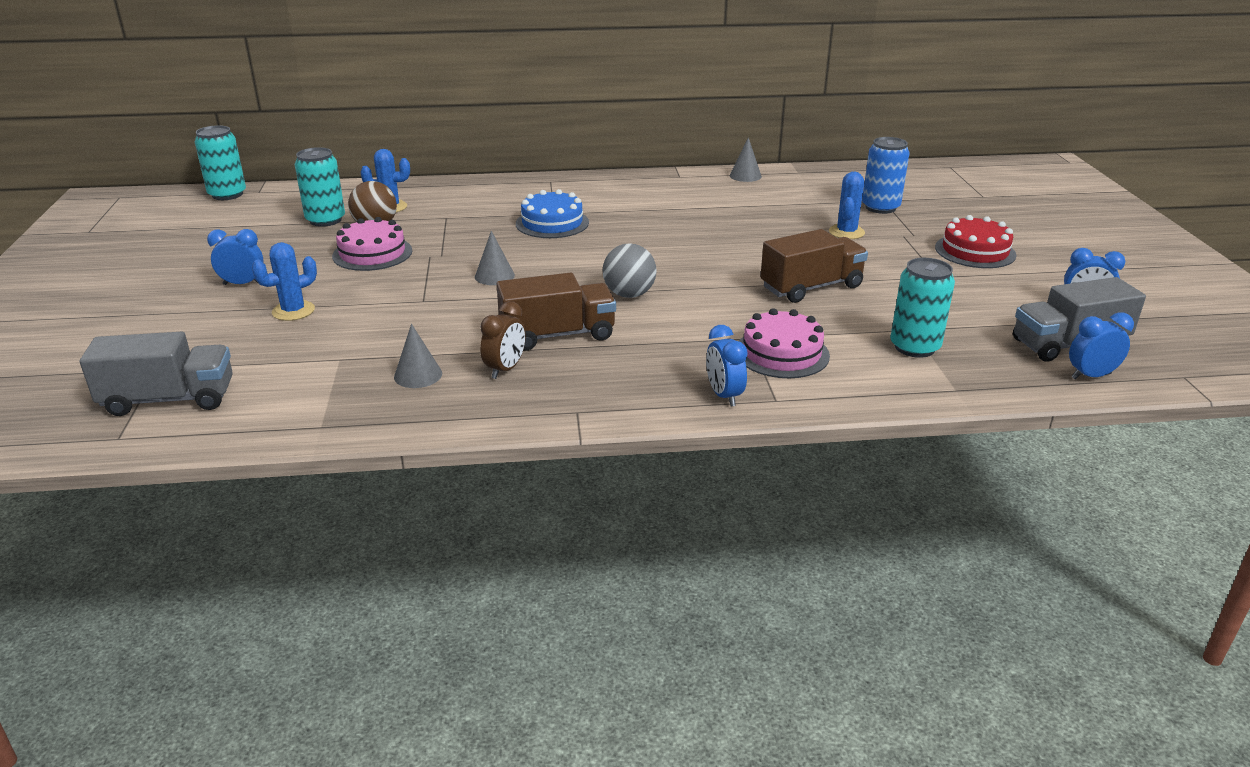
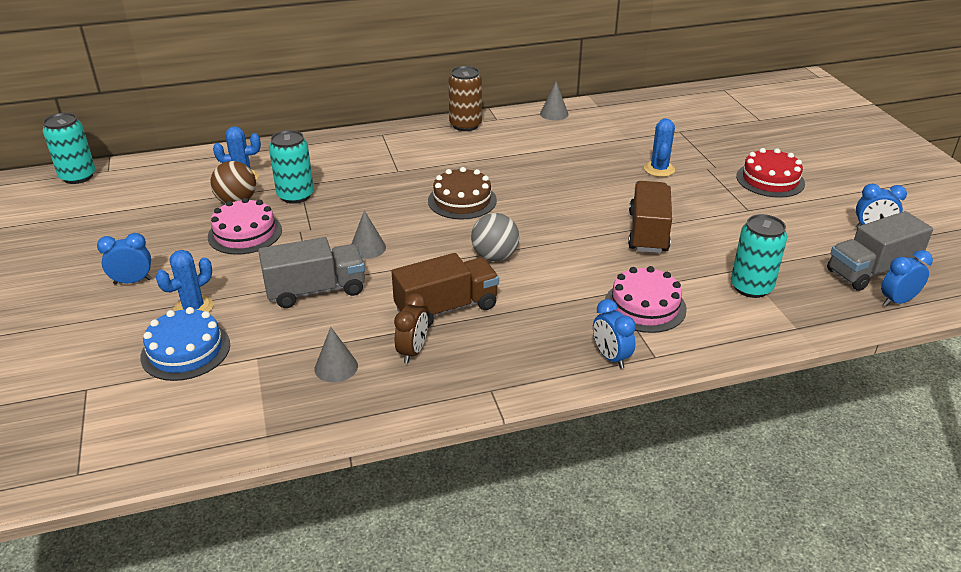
camera: 10 degrees left, 5 degrees up
(169, 399) = (111, 423): grey truck -> grey truck (316, 290)
(325, 220) = (186, 198): turquoise can -> turquoise can (295, 195)
(552, 223) = (400, 182): blue cake -> blue cake (185, 350)
(613, 243) = (462, 200): none -> brown cake
(643, 179) = (465, 125): none -> brown can
(811, 287) = (648, 232): brown truck -> brown truck turned 45 degrees counterclockwise
(880, 207) = (679, 139): blue can -> none

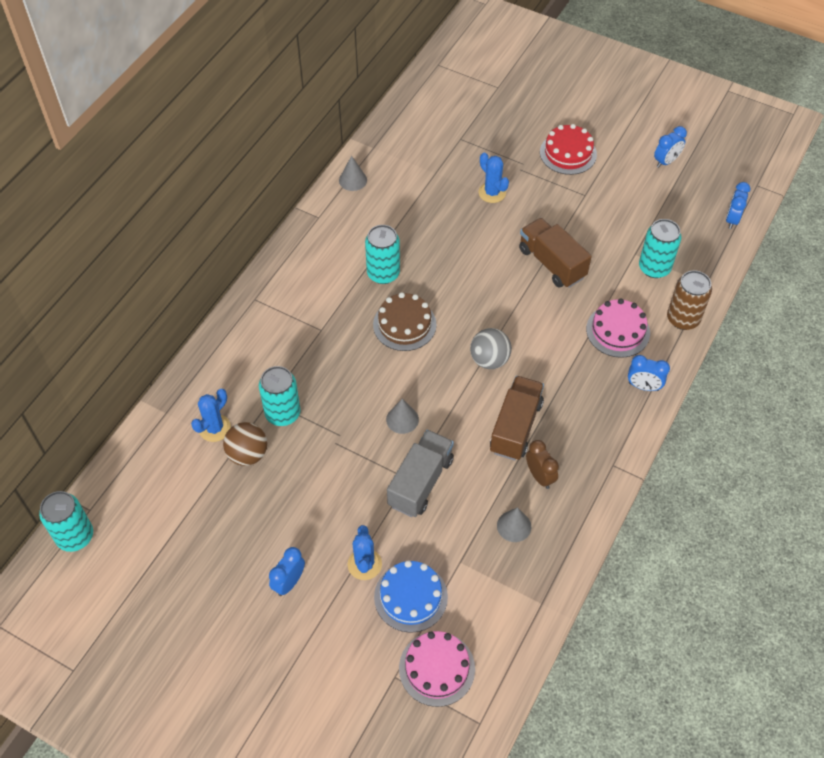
camera: 45 degrees left, 20 degrees up
(245, 233) = (300, 477): pink cake -> pink cake (437, 668)
(465, 125) = (304, 241): brown can -> brown can (683, 319)
(494, 167) = (383, 273): none -> turquoise can
(871, 271) = (698, 202): grey truck -> none

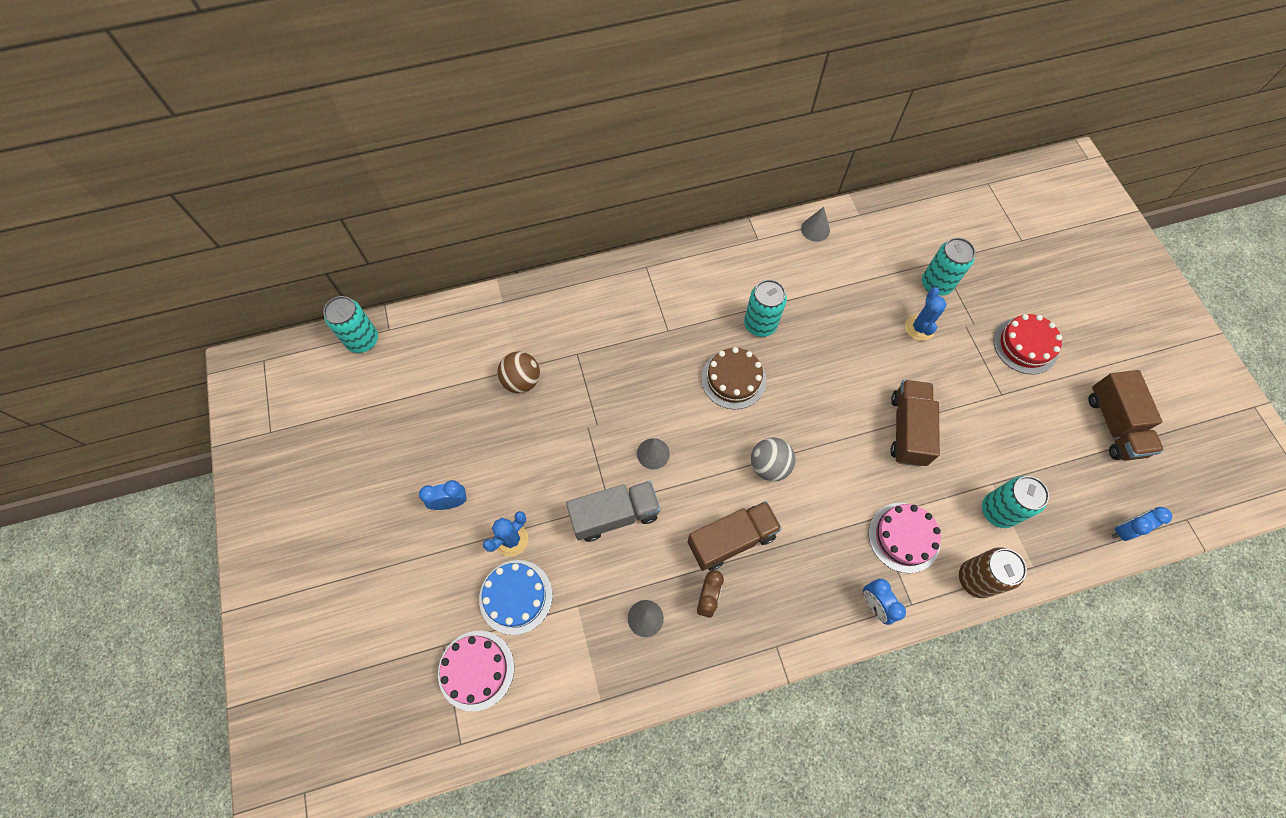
camera: 45 degrees right, 10 degrees up
(214, 428) = (520, 342): blue cactus -> none
(283, 413) = (575, 371): turquoise can -> turquoise can (936, 284)
(666, 161) = (1114, 425): blue clock -> brown truck

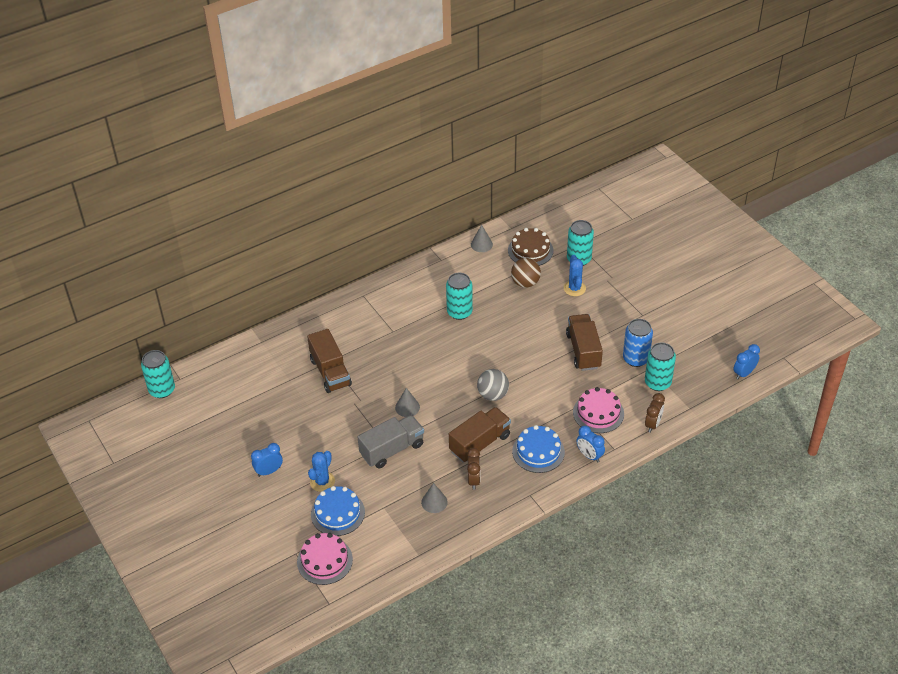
camera: 15 degrees left, 20 degrees down
(522, 381) = (294, 387): brown ball -> brown ball (525, 283)
(733, 379) = (451, 350): brown cake -> brown cake (530, 250)
(806, 577) = (538, 451): none -> blue cake
(975, 579) = (653, 424): brown can -> brown clock
(976, 462) = (635, 359): none -> blue can
(1025, 345) = (651, 282): red cake -> none
(1114, 425) = (723, 315): brown truck -> brown truck (330, 372)

